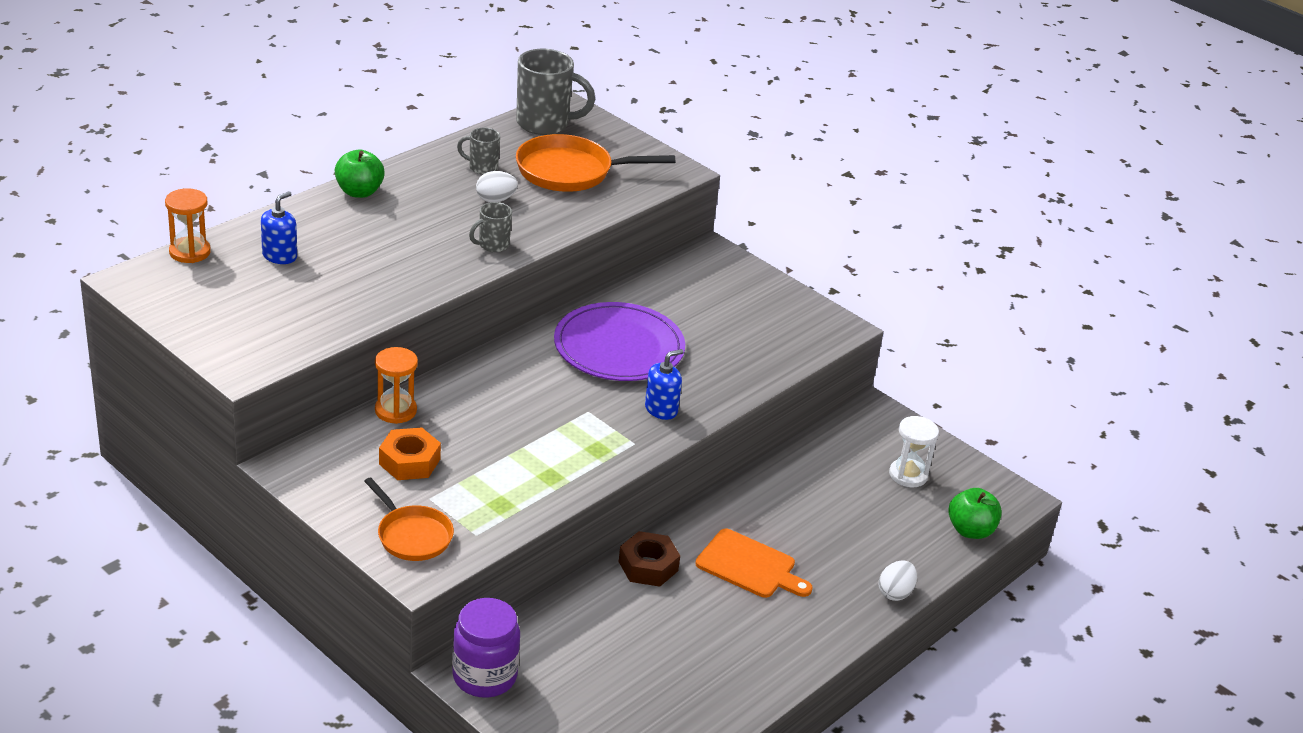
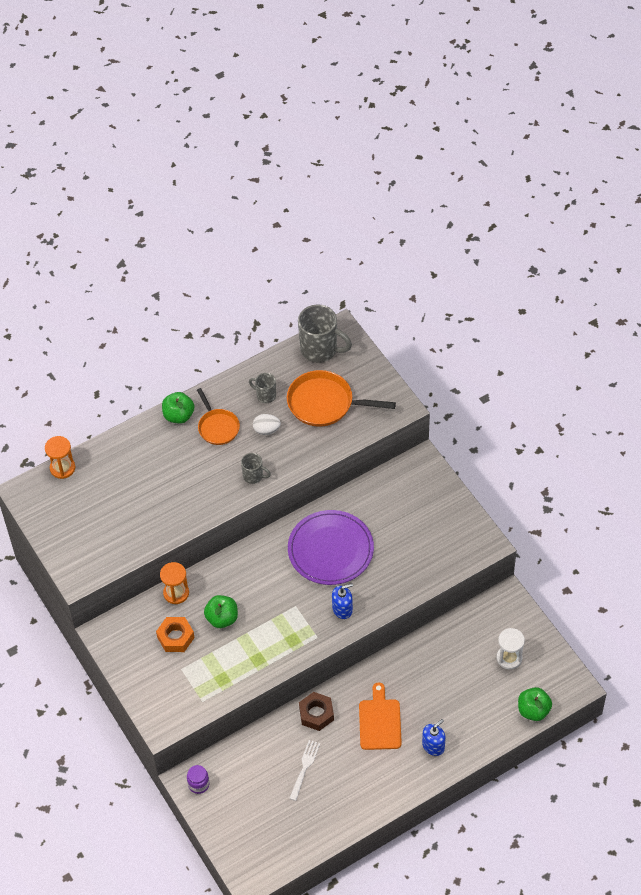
camera: 20 degrees right, 20 degrees up
(279, 256) = (117, 476): blue soap dispenser -> blue soap dispenser (433, 746)
(412, 535) = (165, 697): orange pan -> orange pan (217, 427)
(478, 434) = (222, 618): none -> green apple
(484, 676) = (198, 784): purple jar -> purple jar, size x0.56
(492, 245) = (254, 476): grey mug -> grey mug turned 135 degrees counterclockwise
(653, 635) = (304, 768): none -> white fork
(749, 566) = (379, 721): orange cutting board -> orange cutting board turned 135 degrees counterclockwise
(895, 593) = (465, 755): white egg -> none

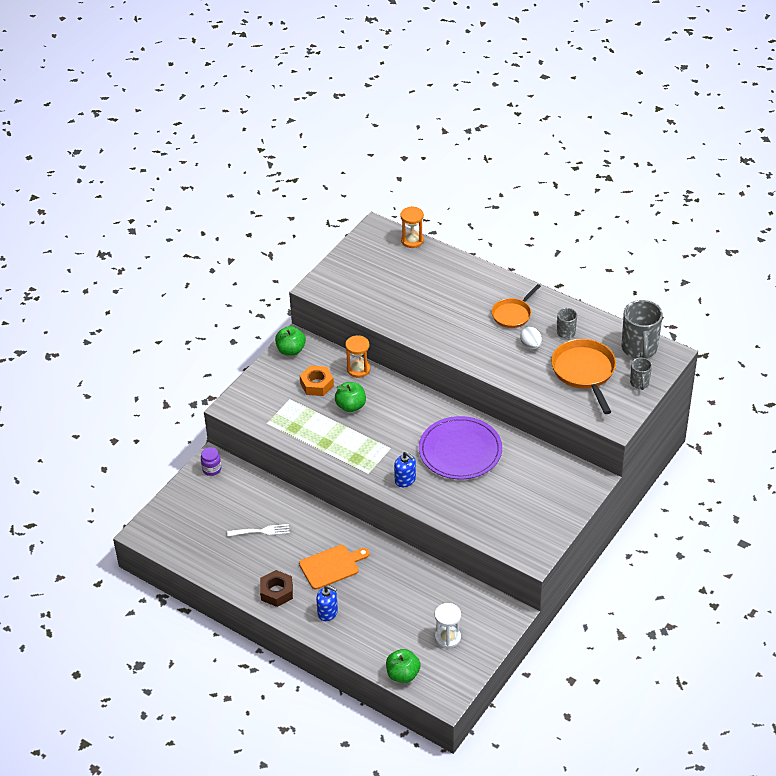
camera: 65 degrees right, 10 degrees down
(178, 416) = (508, 287): green apple -> green apple (291, 350)
(254, 476) = (478, 354): grey mug -> grey mug (639, 383)
(316, 714) = (316, 520): brown nut -> brown nut (276, 592)

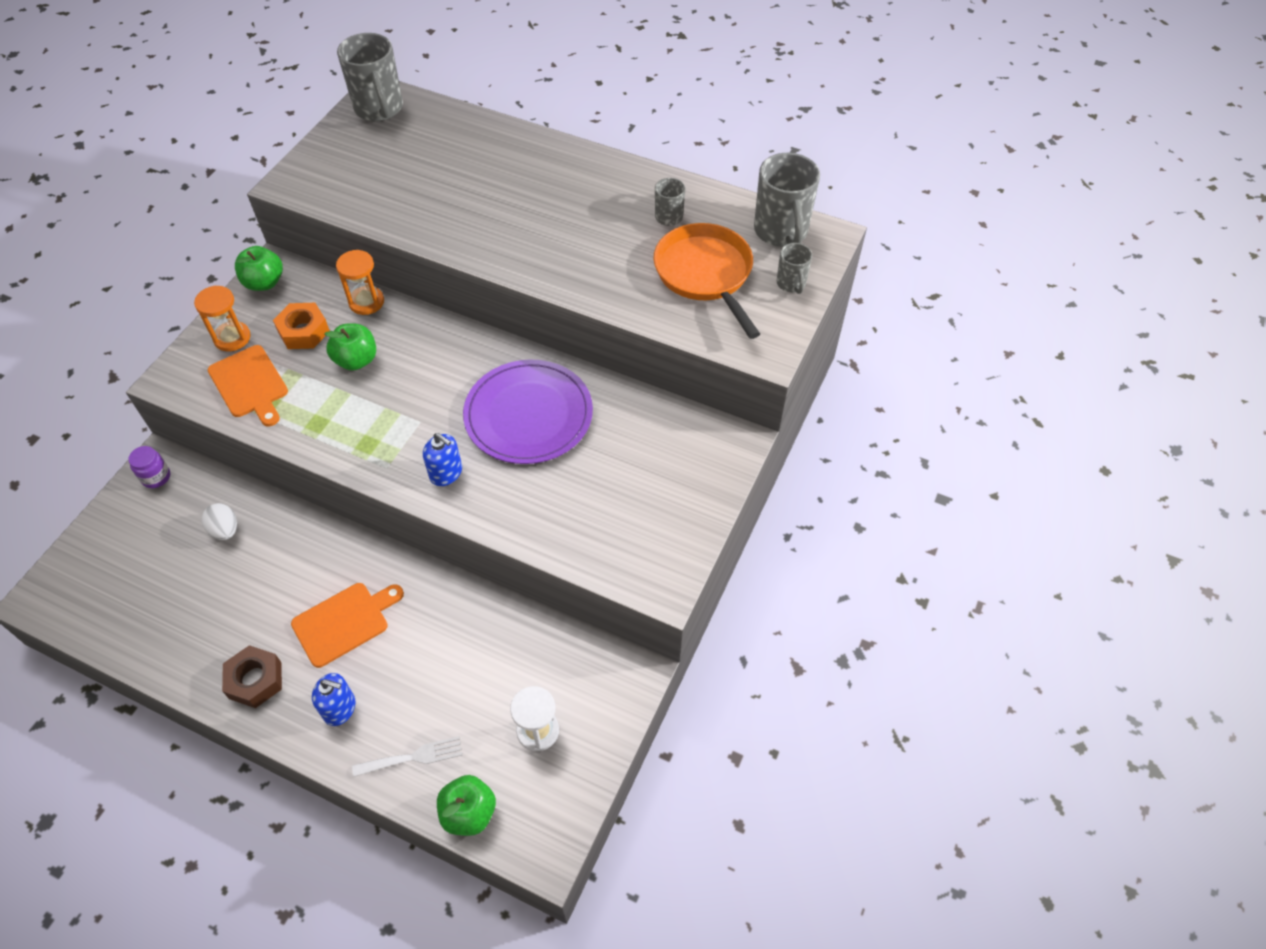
camera: 10 degrees left, 10 degrees up
(261, 531) = (231, 574): white fork -> white fork (412, 757)
(282, 414) = (250, 384): none -> orange cutting board
(377, 240) = (379, 109): none -> grey mug
(412, 240) = (430, 106): orange hourglass -> orange hourglass (232, 338)
(513, 314) = (587, 197): orange pan -> none
(531, 345) = (619, 241): white egg -> white egg (225, 530)

